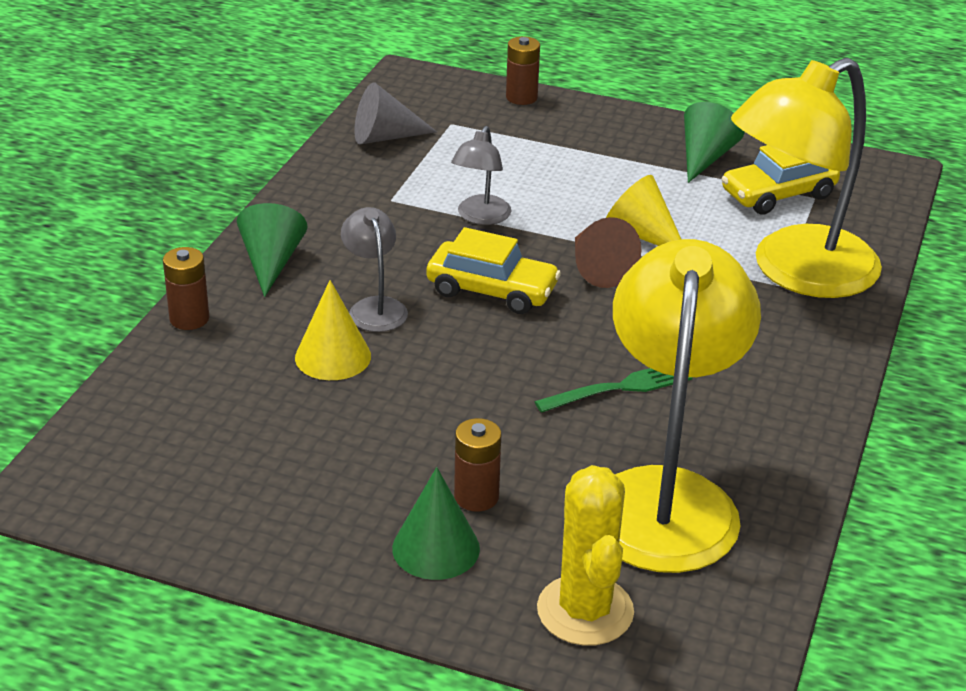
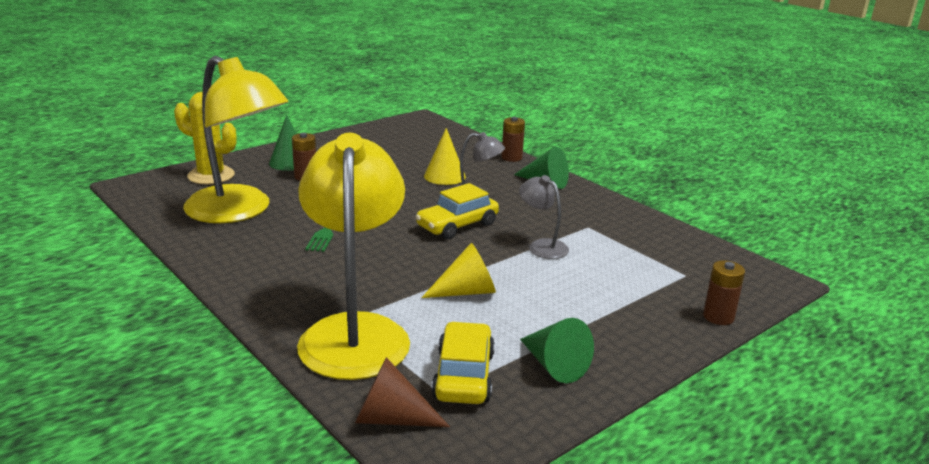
camera: 120 degrees right, 10 degrees down
(385, 137) = (677, 246): grey cone -> none
(598, 268) = (444, 262): brown cone -> brown cone (391, 418)

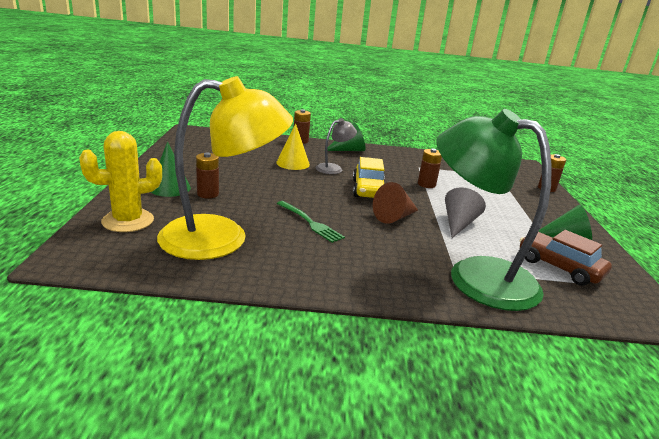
camera: 50 degrees left, 0 degrees up
(355, 332) = (475, 275): yellow lamp -> green lamp
(391, 418) = (595, 309): brown cone -> brown cone (394, 217)
(463, 376) = (559, 267): yellow car -> brown car
(466, 291) = (458, 224): yellow cone -> grey cone
(542, 246) = (426, 184): grey lamp -> brown battery

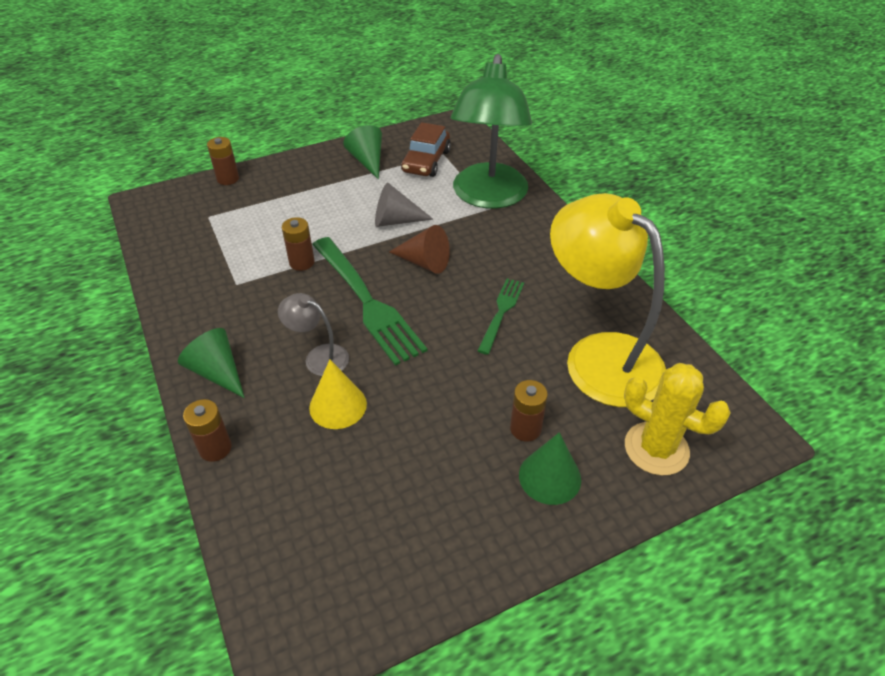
camera: 115 degrees left, 20 degrees up
(368, 190) = (367, 301): yellow car -> green fork

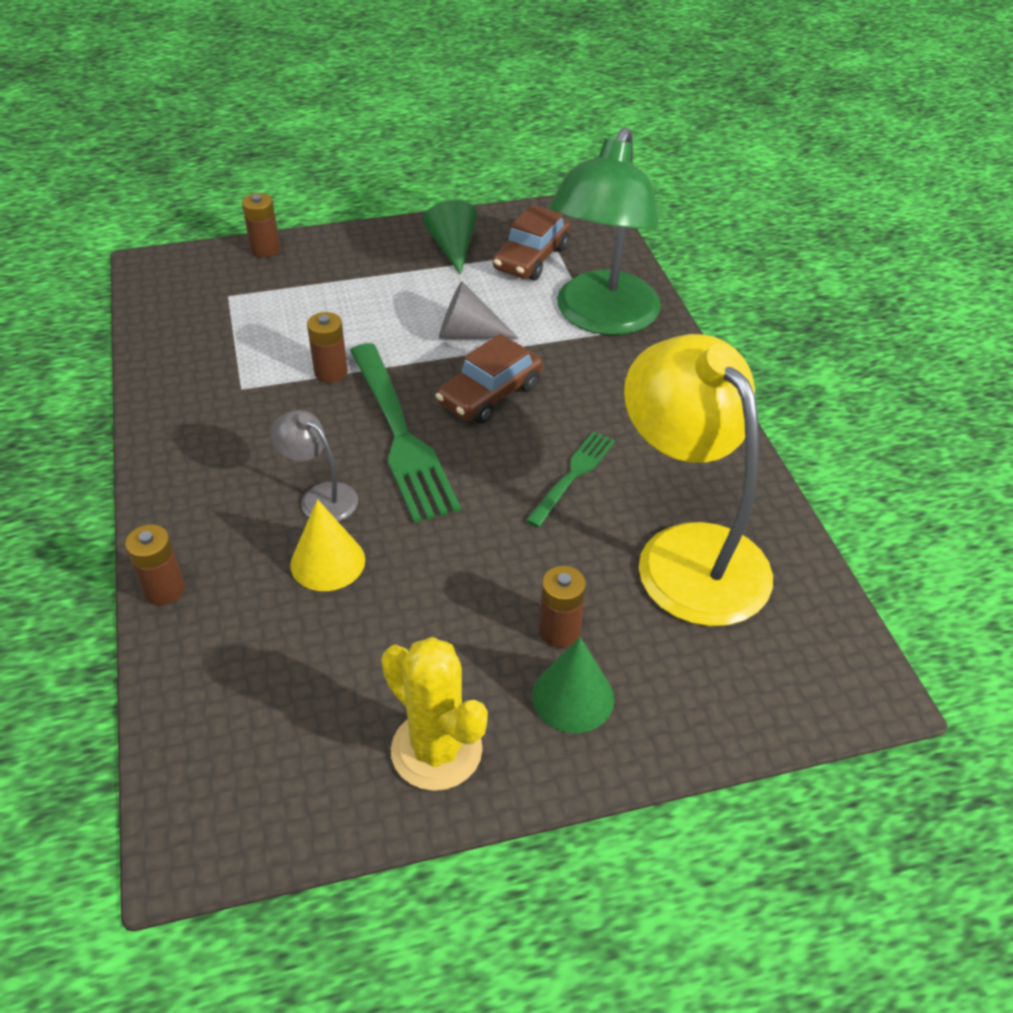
camera: 10 degrees right, 0 degrees up
(217, 372) = (190, 496): green cone -> none
(424, 262) = (490, 394): brown cone -> brown car
(656, 448) = (726, 685): yellow cactus -> yellow cactus (436, 750)

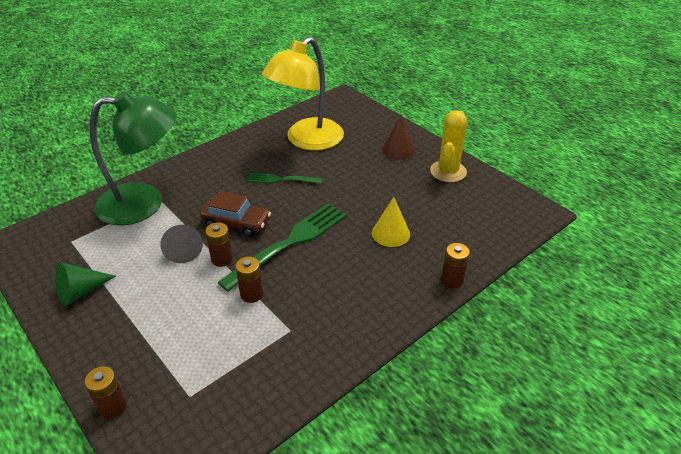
camera: 115 degrees left, 5 degrees down
(320, 497) = (353, 253): grey lamp -> none
(531, 258) = (85, 249): brown car -> none
(559, 631) = (372, 160): brown battery -> brown battery (222, 259)
(573, 697) = (398, 149): green cone -> brown cone

